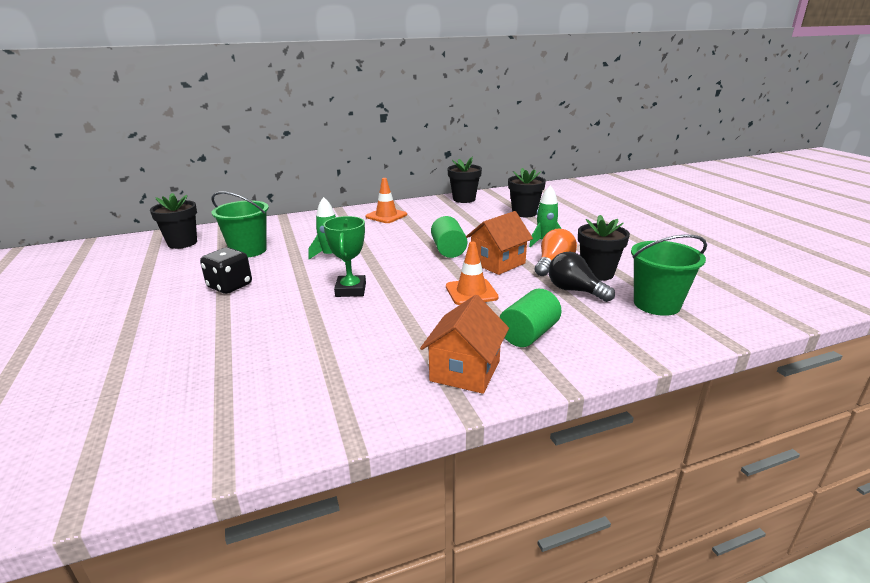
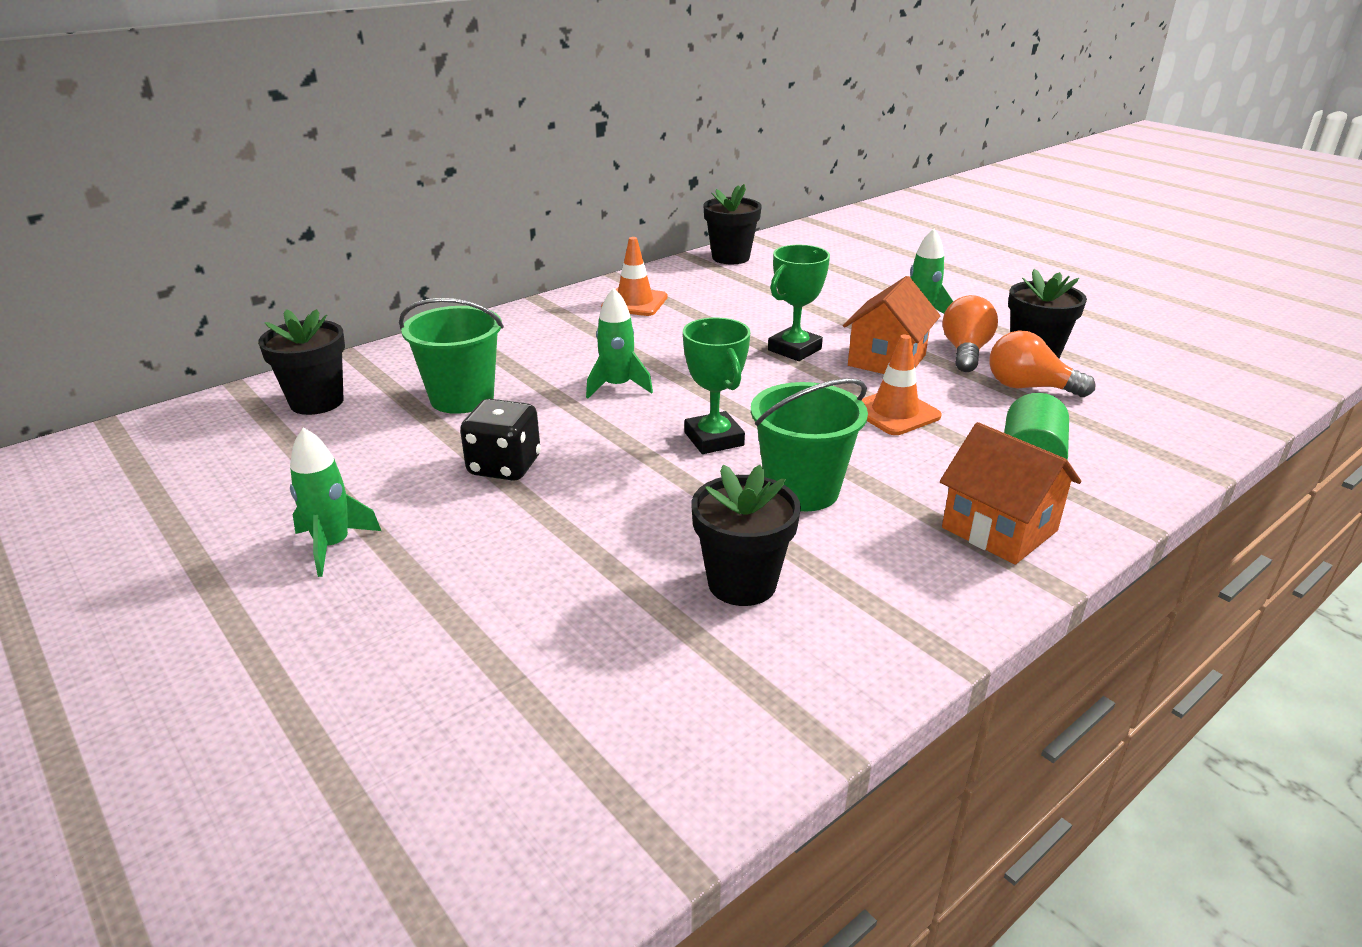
camera: 20 degrees left, 5 degrees up
(111, 310) = (333, 546): none -> green rocket
(448, 250) = (794, 349): green cylinder -> green trophy
(465, 371) = (999, 529): orange house -> orange house turned 45 degrees counterclockwise
(524, 213) = (846, 272): black flower pot -> black flower pot (742, 583)
(574, 291) = (1029, 387): black light bulb -> orange light bulb
(656, 304) = (1144, 390): green bucket -> green bucket (802, 490)

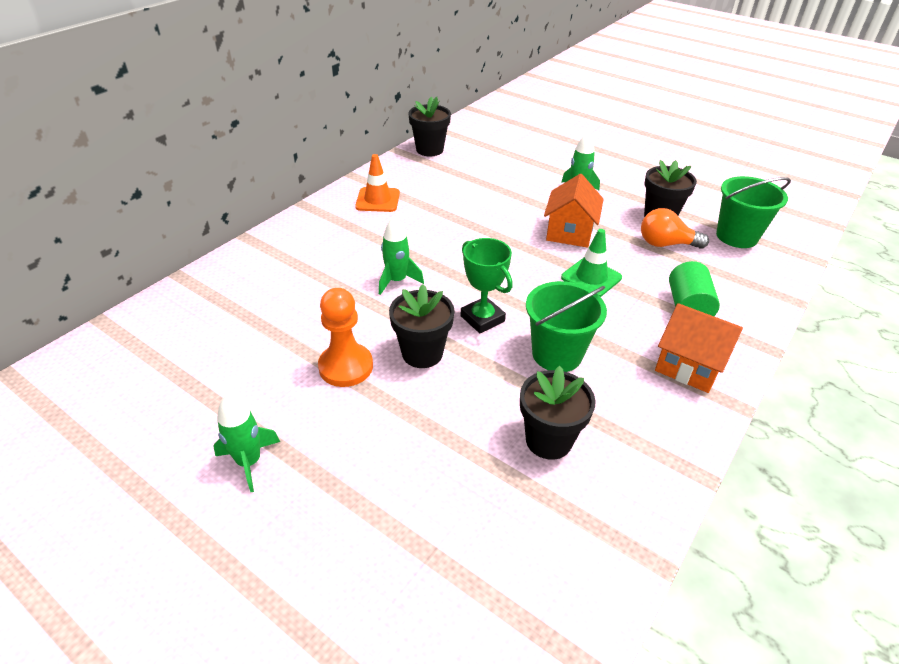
camera: 15 degrees left, 10 degrees up
(317, 402) = (175, 327): black flower pot -> black flower pot (422, 353)
(462, 398) = (287, 307): green bucket -> green bucket (736, 236)
(504, 466) = (346, 367): black dice -> orange pawn
(794, 349) = (506, 230): green trophy -> none
(894, 412) = (591, 277): orange traffic cone -> green traffic cone
(965, 352) = (616, 218): orange light bulb -> none

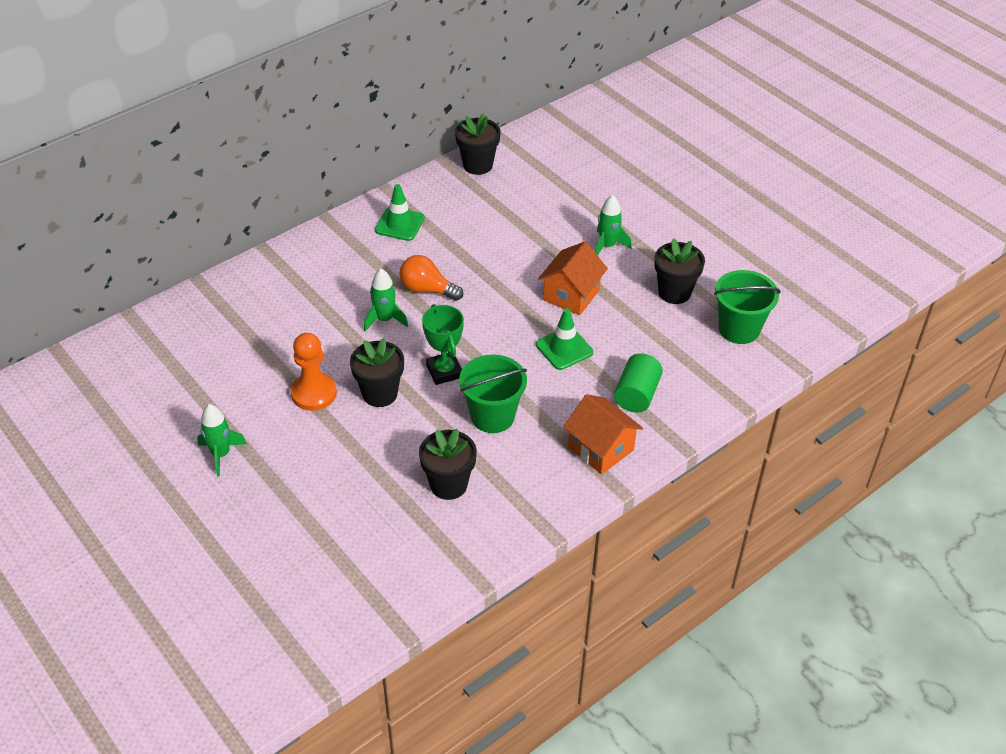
camera: 15 degrees right, 5 degrees up
(378, 200) = (399, 224): orange traffic cone -> green traffic cone
(666, 244) = (660, 325): orange light bulb -> orange light bulb (427, 289)

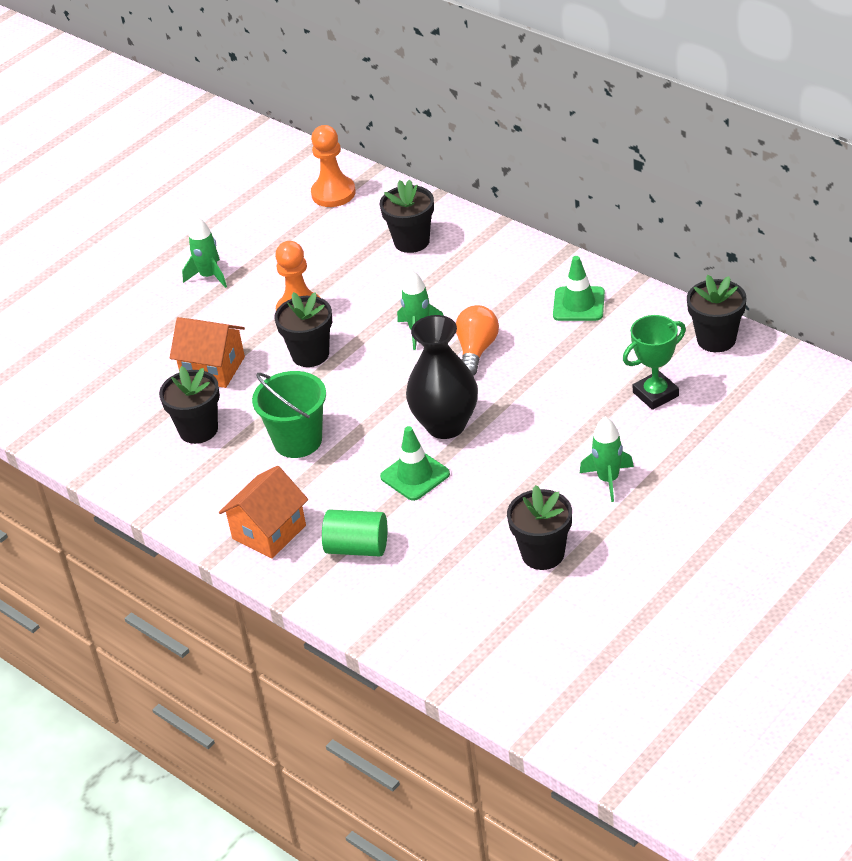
camera: 85 degrees right, 5 degrees down
(148, 347) = (333, 193): none -> orange pawn
(257, 306) = (411, 241): none -> black flower pot
(444, 371) = (354, 392): green trophy -> green trophy (655, 394)
(511, 321) = (446, 425): none -> black vase
(571, 295) = (507, 465): orange house -> orange house (213, 368)
(739, 329) = (495, 624): green bucket -> none

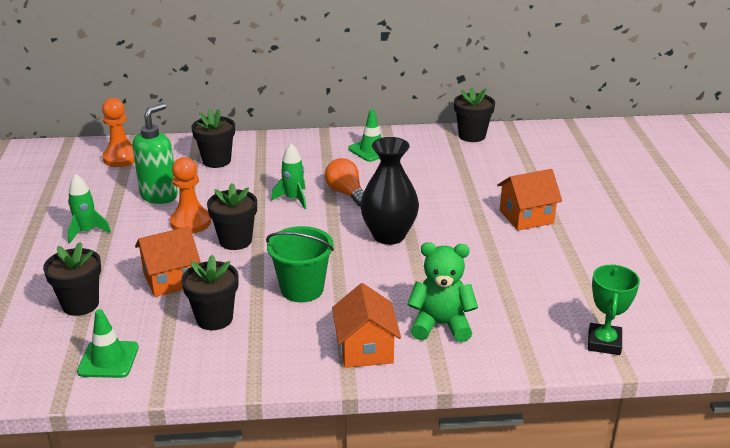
camera: 50 degrees left, 10 degrees down
(311, 262) = (159, 195): none -> green soap dispenser
(357, 548) = (441, 325): green cylinder -> green teddy bear
(415, 475) = (412, 269): green traffic cone -> green traffic cone (108, 359)
(543, 554) = (555, 268): black flower pot -> black flower pot (80, 304)
(608, 480) = (526, 217): green rocket -> orange house
(655, 394) = (483, 170): green trophy -> green trophy (604, 343)

